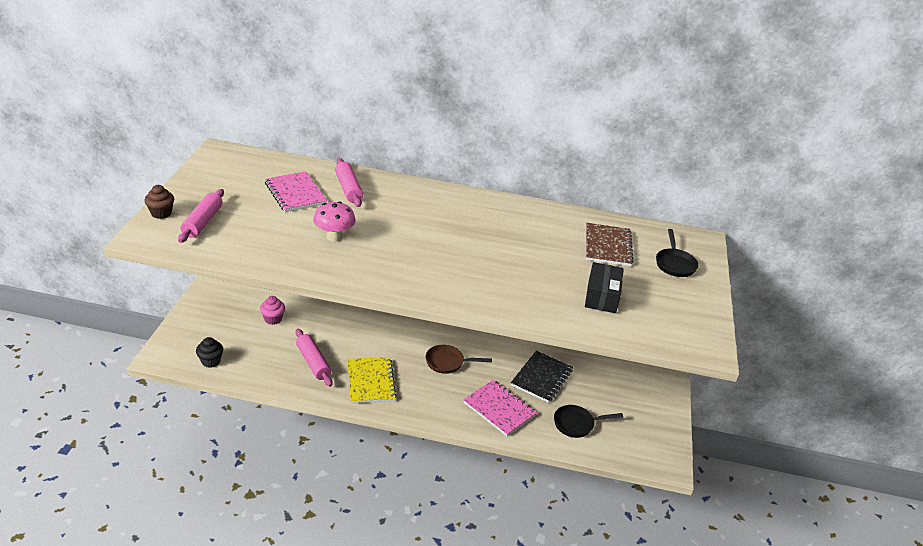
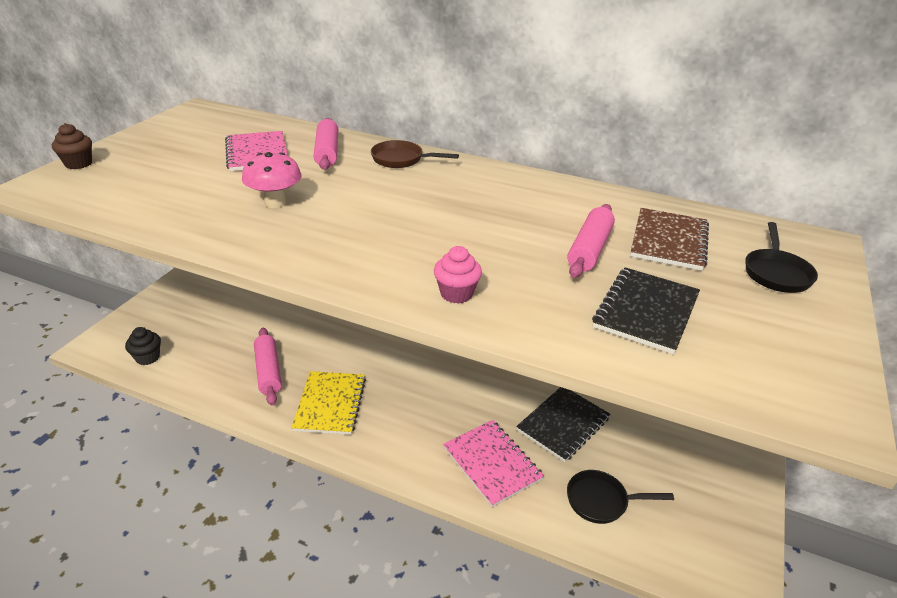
camera: 15 degrees right, 0 degrees up
(202, 222) = (120, 176): pink rolling pin -> pink rolling pin (589, 249)
(273, 319) = (244, 314): pink cupcake -> pink cupcake (456, 293)
(447, 362) = (439, 389): brown pan -> brown pan (401, 159)
(601, 297) = (646, 311): black box -> black notebook

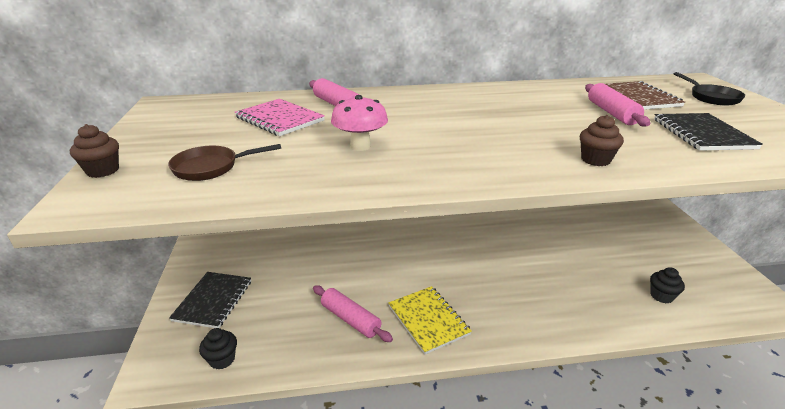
camera: 30 degrees left, 5 degrees down
(401, 159) = (402, 96): brown pan -> brown pan (211, 168)
(456, 293) = (595, 160): pink cupcake -> brown cupcake
(492, 463) = (579, 305): pink notebook -> none
(563, 424) = (586, 261): black notebook -> black notebook (213, 300)
(601, 501) = (661, 296): black pan -> black cupcake

